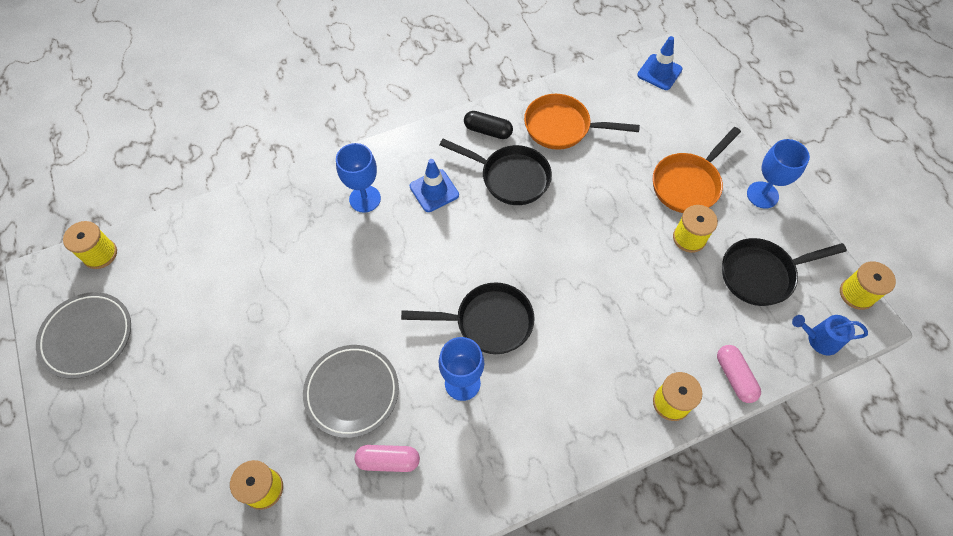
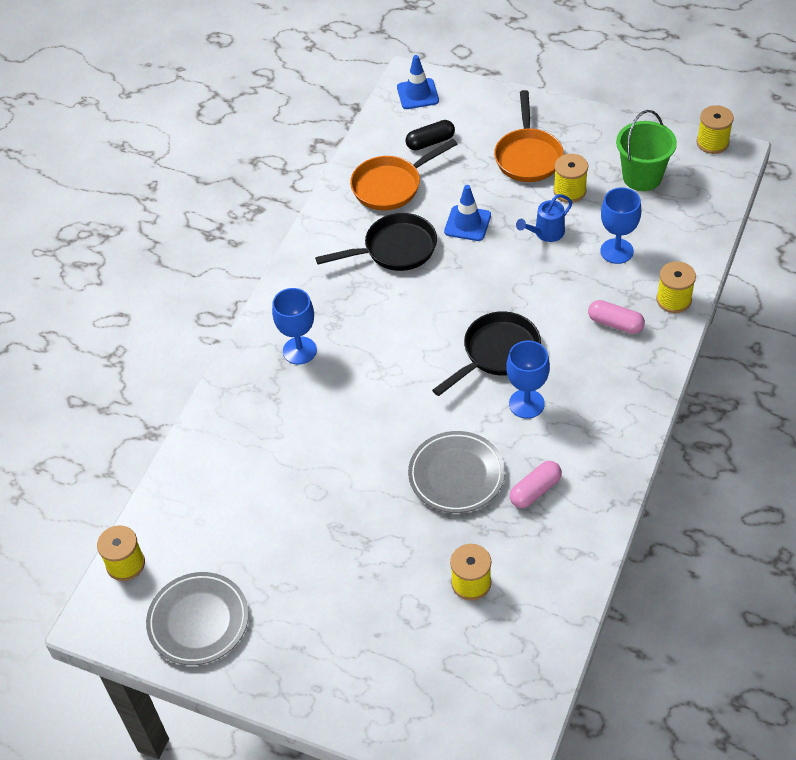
camera: 40 degrees left, 10 degrees down
(434, 191) = (347, 303): blue traffic cone -> blue traffic cone (467, 223)
(488, 131) = (336, 231): black capsule -> black capsule (430, 142)
(734, 377) = (694, 252): pink capsule -> pink capsule (615, 323)
(761, 274) = (642, 177): black pan -> green bucket
(762, 195) = (586, 125): blue goblet -> blue goblet (616, 251)
(818, 339) = (719, 189): blue watering can -> blue watering can (545, 233)

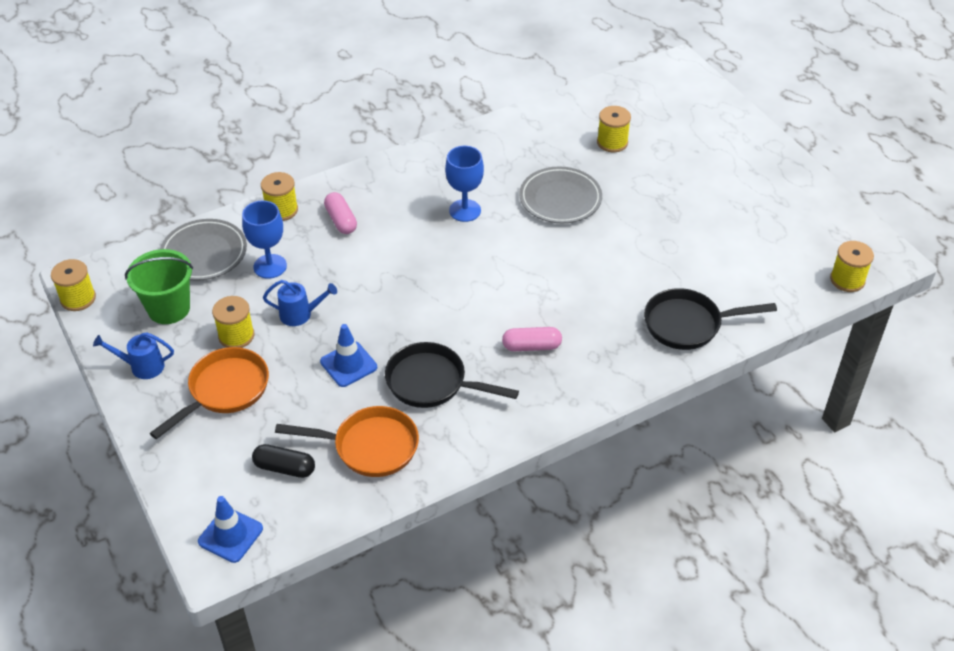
camera: 145 degrees left, 5 degrees down
(198, 621) = (813, 219): grey plate -> grey plate (204, 253)
(299, 350) = (593, 349): blue goblet -> none
(497, 353) = (446, 253): black pan -> black pan (688, 324)
(535, 490) = (518, 162): pink capsule -> pink capsule (531, 346)
(602, 134) = (141, 366): none -> blue watering can

